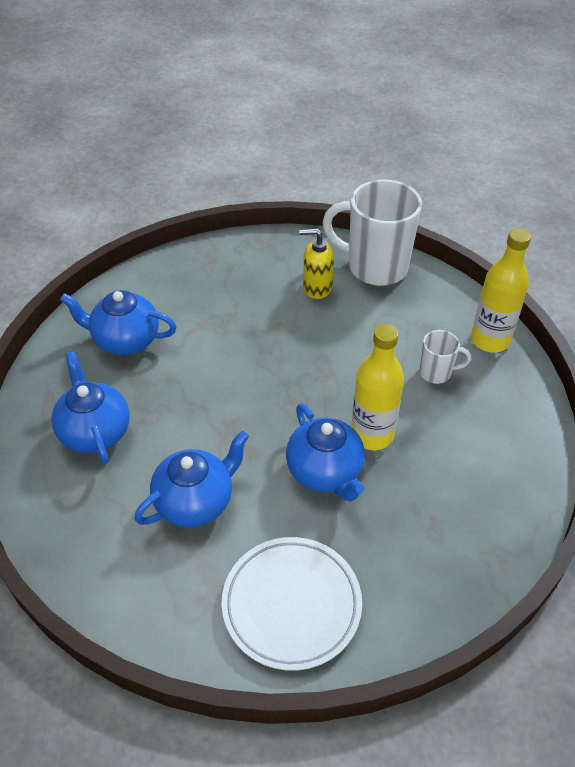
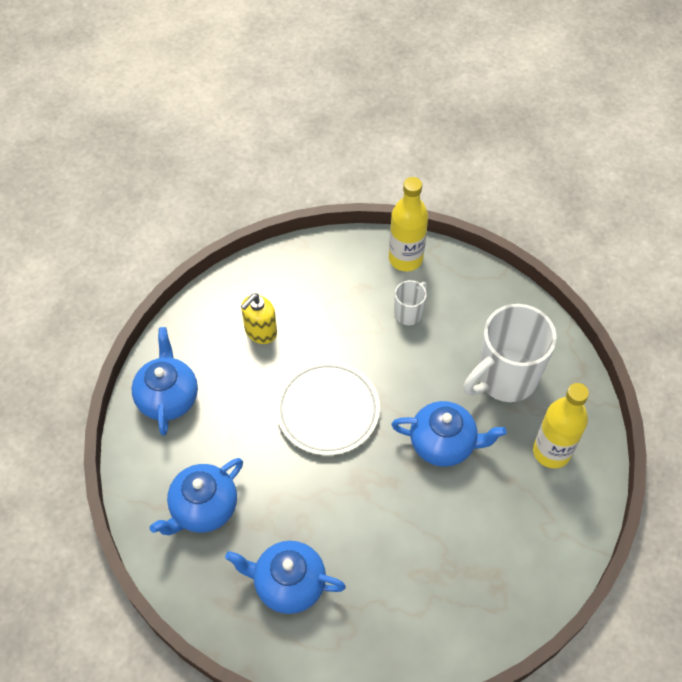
camera: 55 degrees left, 10 degrees up
(196, 501) = (409, 546): blue teapot -> blue teapot (168, 397)
(291, 605) = (534, 533): white plate -> white plate (328, 410)
(372, 434) = (433, 392): yellow bottle -> yellow bottle (551, 451)
(375, 267) = (272, 277): white mug -> white mug (504, 378)

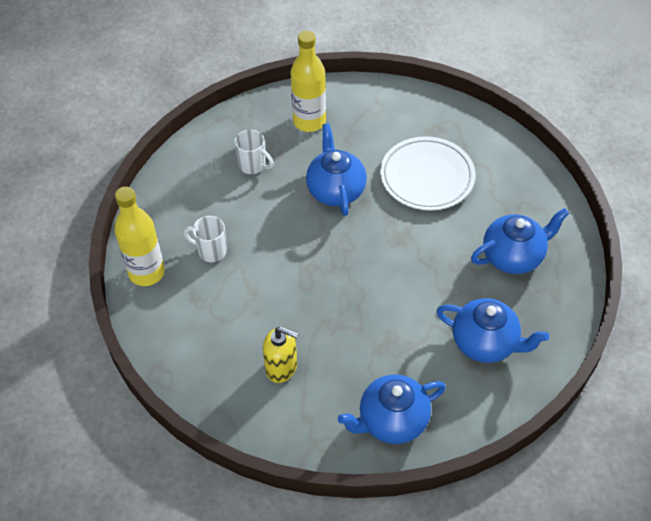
camera: 110 degrees left, 5 degrees down
(288, 584) = (513, 256): blue teapot -> blue teapot turned 105 degrees counterclockwise
(328, 410) = (343, 281): white plate -> white plate (427, 177)
(504, 378) = (253, 165): white mug -> white mug, size x0.47

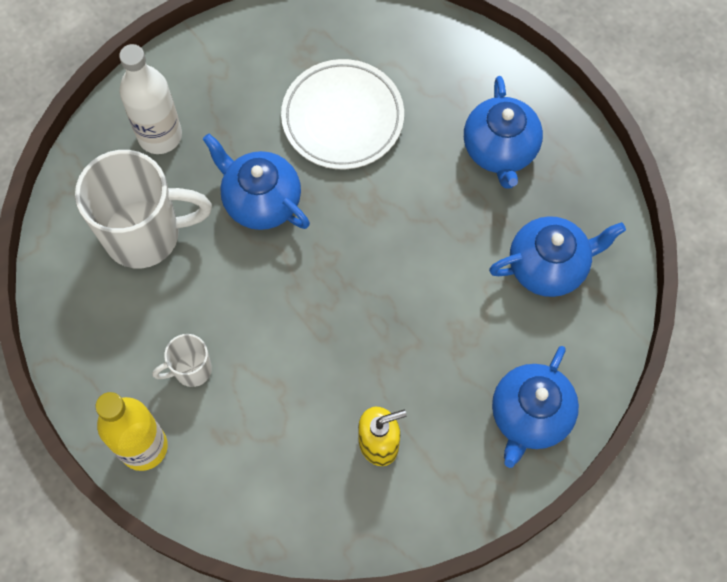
camera: 40 degrees left, 15 degrees up
(253, 165) = (145, 234): white mug -> white mug, size x2.11
(309, 121) = (160, 135): yellow bottle -> white bottle
(513, 256) = (500, 150): blue teapot -> blue teapot turned 150 degrees clockwise

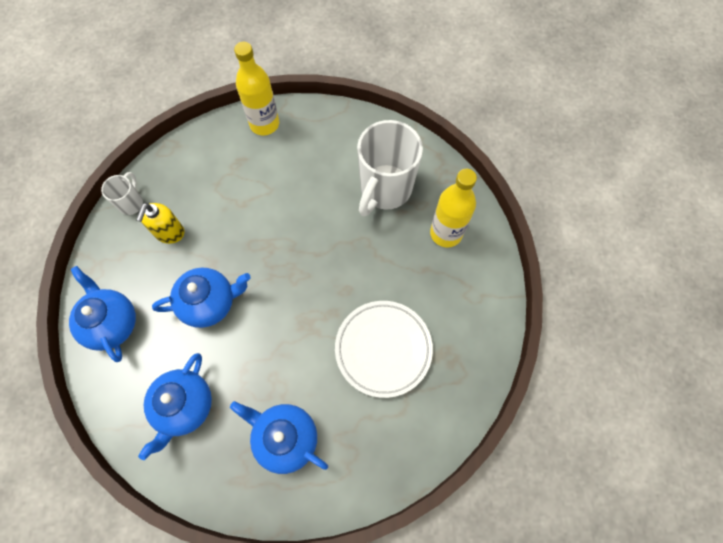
camera: 125 degrees right, 0 degrees up
(160, 135) = (446, 233): white bottle -> yellow bottle
(191, 370) = (286, 167): white mug -> white mug (131, 203)
(261, 200) = (360, 263): blue teapot -> blue teapot (209, 303)

